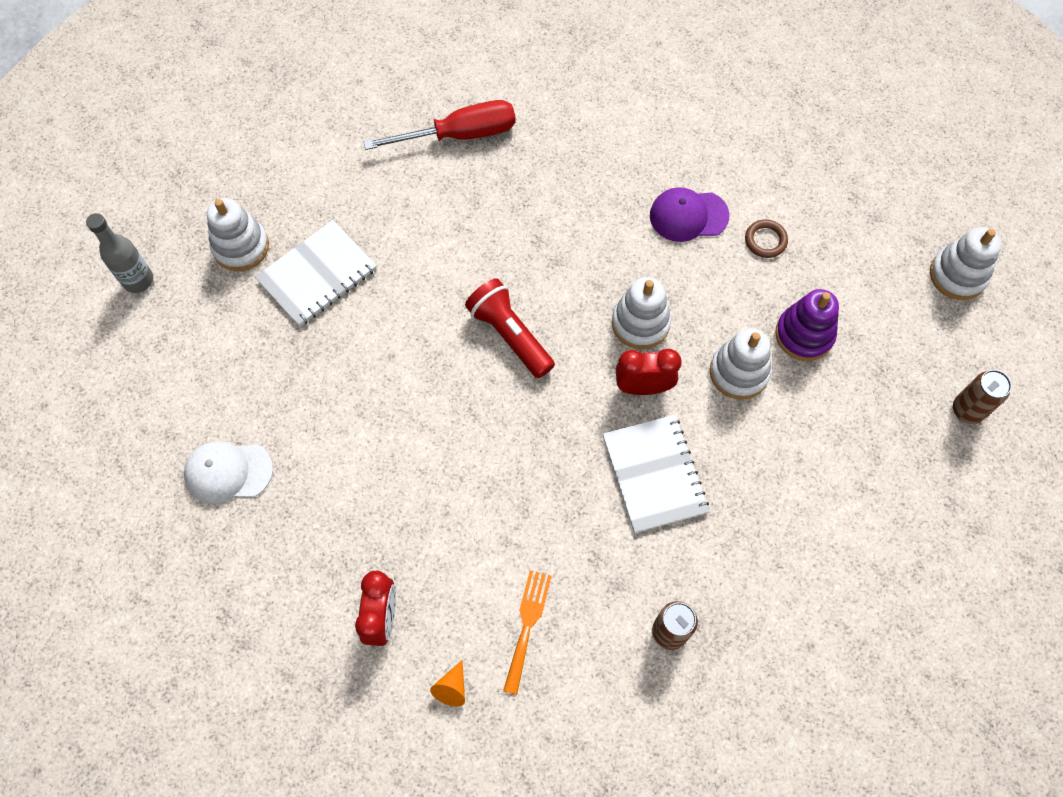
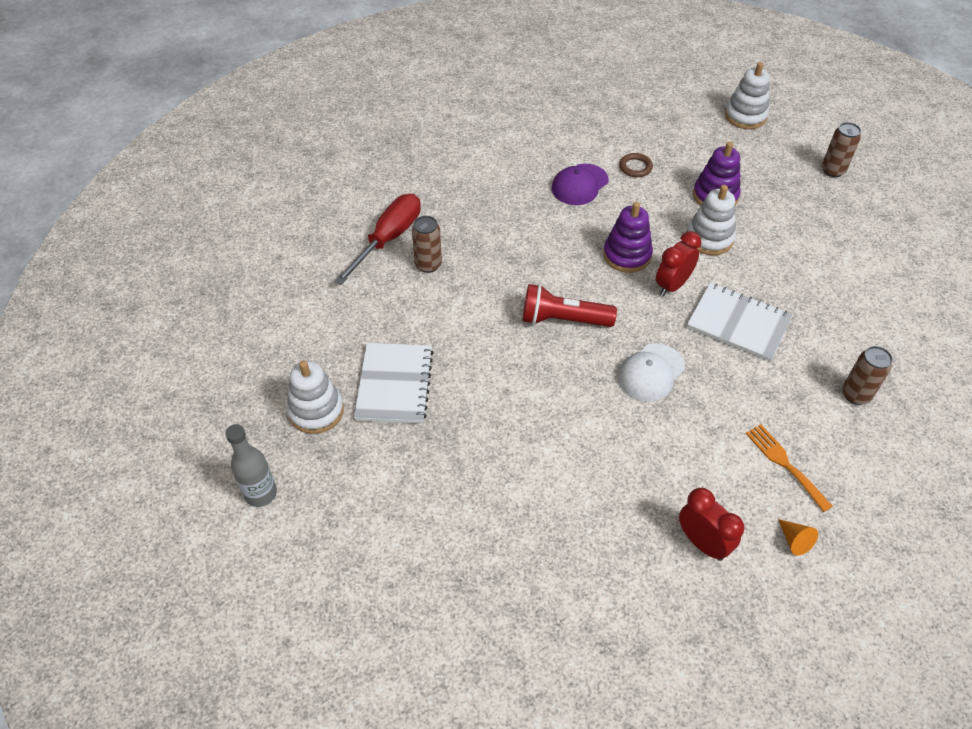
camera: 45 degrees left, 15 degrees down
(228, 472) = (488, 554): white cap -> white cap (650, 373)
(463, 187) = (428, 265): none -> brown can
(640, 323) = (627, 255): white stacking toy -> purple stacking toy

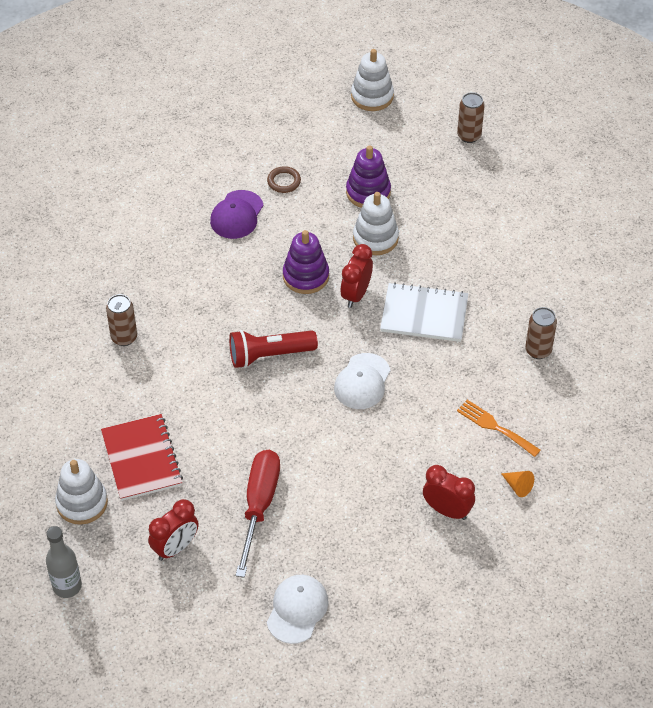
camera: 20 degrees left, 0 degrees up
(388, 239) = (74, 322): red screwdriver -> red screwdriver (259, 506)
(388, 488) = (175, 548): none -> red clock
(394, 384) = (141, 459): white notebook -> red notebook
(491, 605) = (297, 610): none -> white cap

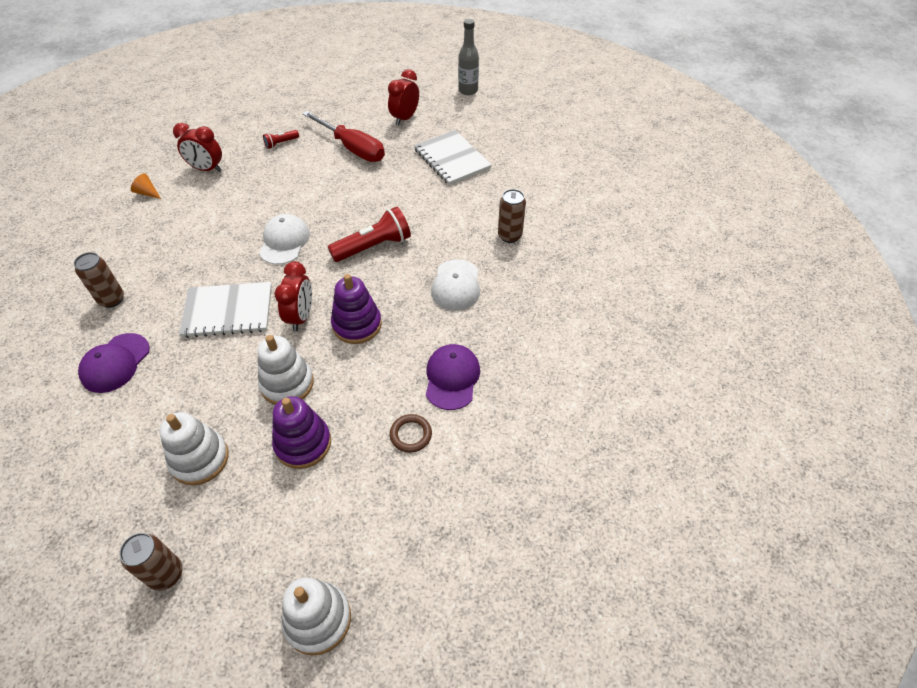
camera: 165 degrees right, 0 degrees up
(82, 503) = (482, 129): white stacking toy -> white stacking toy (200, 459)
(141, 459) = (452, 159): red notebook -> white notebook
(259, 506) = (352, 148): red screwdriver -> red screwdriver turned 45 degrees counterclockwise
(297, 610) = (312, 104): white cap -> white cap (456, 285)
(350, 536) = (281, 143): none -> red flashlight
(495, 427) = (163, 229): orange fork -> none
(525, 286) = (115, 363): none -> purple cap

